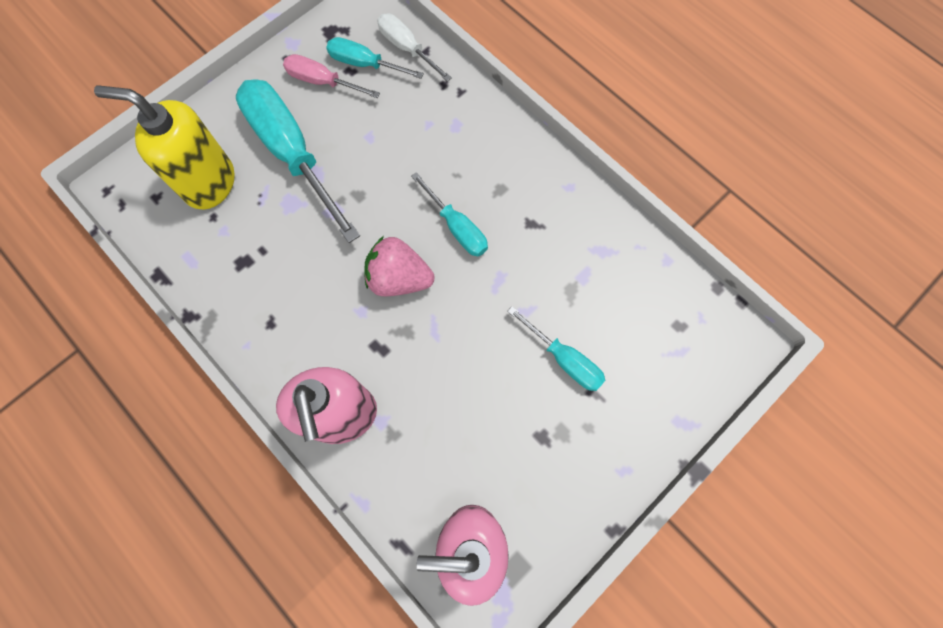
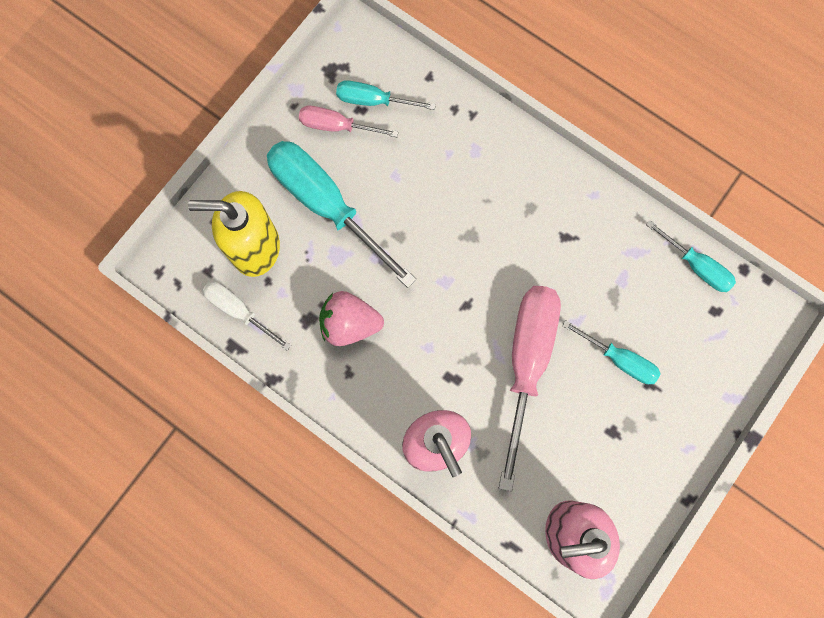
camera: 10 degrees left, 5 degrees up
(399, 278) = (456, 310): pink strawberry -> pink strawberry (349, 324)
(407, 48) = (410, 77): white screwdriver -> white screwdriver (239, 311)
(457, 227) = (498, 252): turquoise screwdriver -> turquoise screwdriver (696, 266)
(462, 345) = (526, 363): none -> pink screwdriver

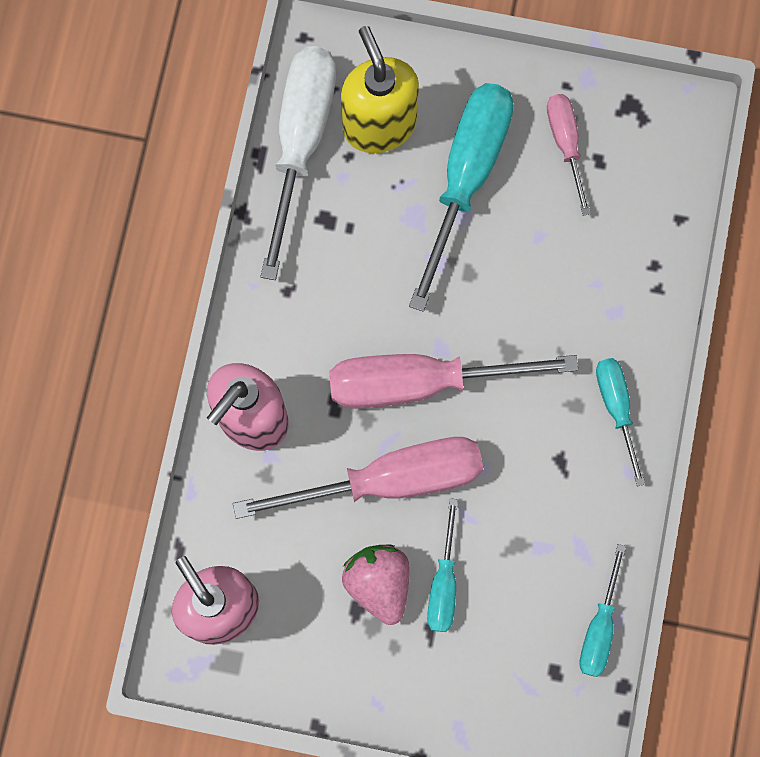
camera: 65 degrees right, 0 degrees up
(239, 311) = (301, 142): white screwdriver -> white screwdriver, size x1.89
(349, 324) = (342, 266): pink strawberry -> pink strawberry (379, 583)
(373, 101) = (617, 170): turquoise screwdriver -> turquoise screwdriver (616, 408)
(464, 308) = (420, 382): none -> pink screwdriver

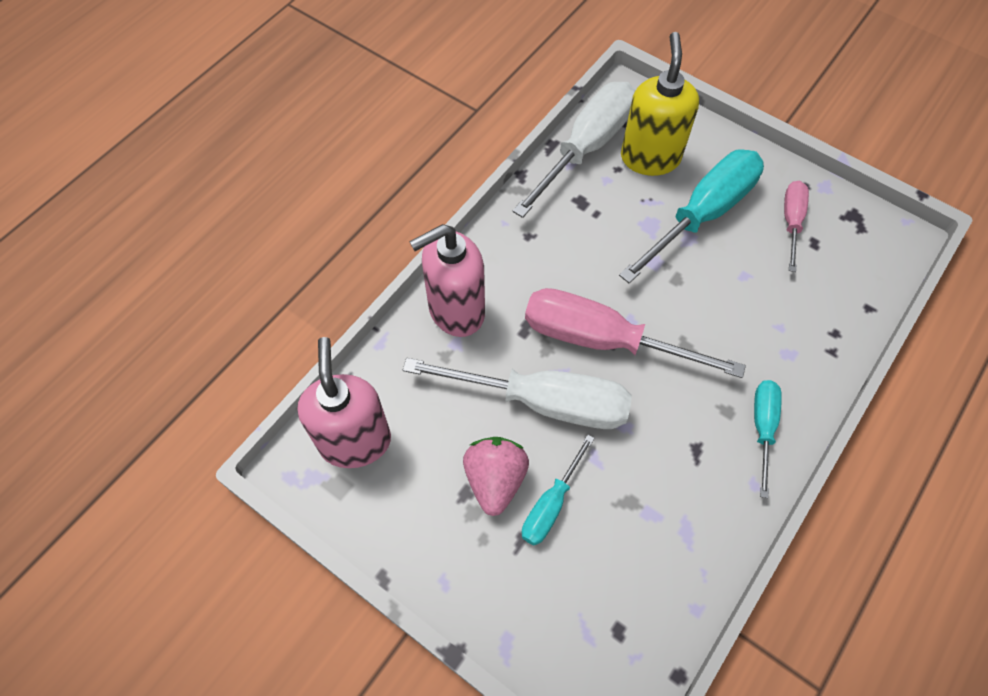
camera: 25 degrees right, 15 degrees down
(390, 480) = (544, 402): pink screwdriver -> white screwdriver
(599, 627) = (677, 609): turquoise screwdriver -> none

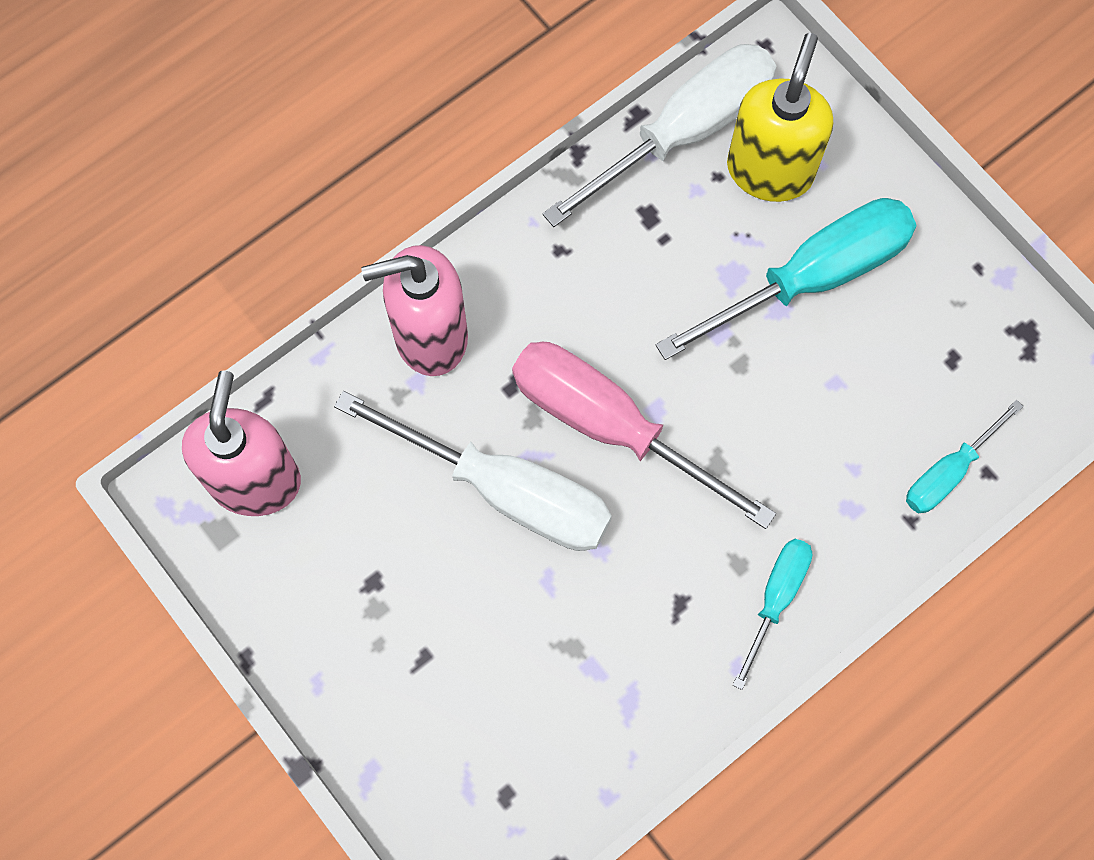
camera: 15 degrees right, 10 degrees up
(495, 480) = (414, 575): pink strawberry -> none
(551, 505) = (473, 625): turquoise screwdriver -> turquoise screwdriver (948, 472)
(791, 222) = (933, 319): pink screwdriver -> none

